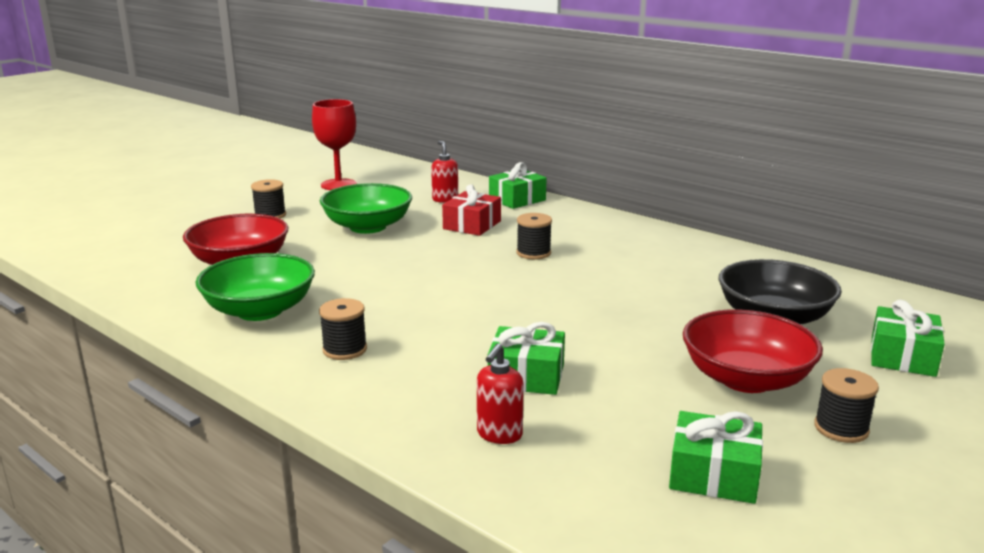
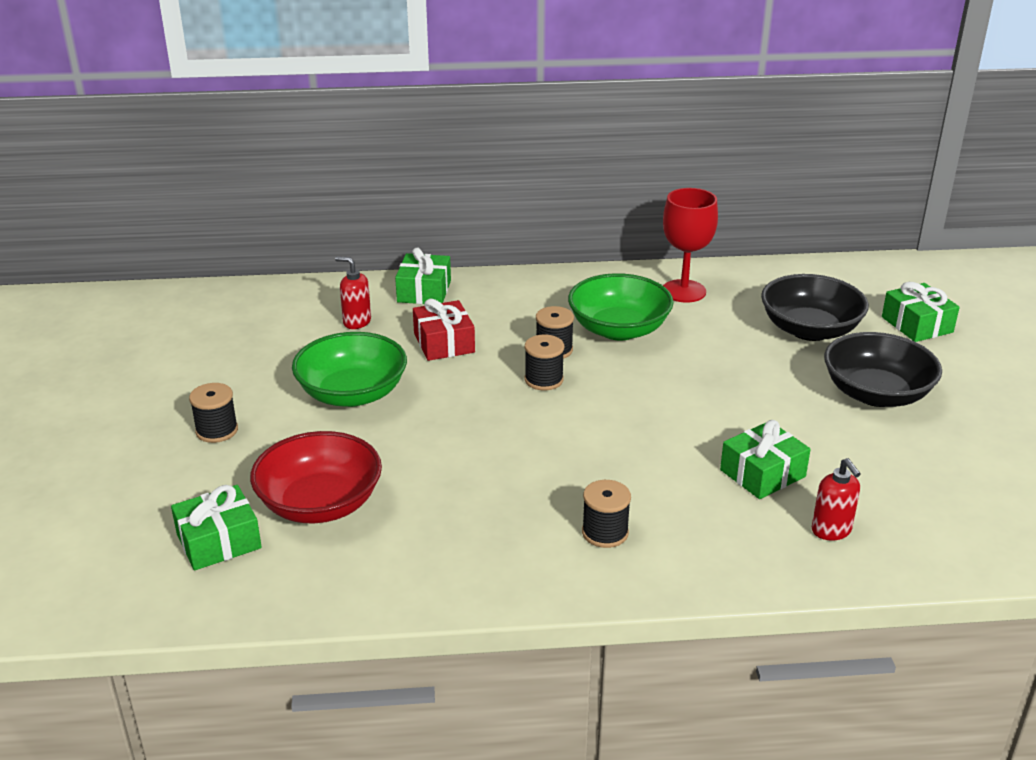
camera: 45 degrees left, 10 degrees up
(260, 310) = (457, 541): green bowl -> green bowl (619, 329)
(338, 185) = (203, 353): red goblet -> red goblet (683, 291)
(713, 474) = (971, 478): green gift -> green gift (219, 541)
(746, 379) = (876, 394): red bowl -> black bowl
(841, 428) = (971, 402): black spool -> black spool (544, 380)

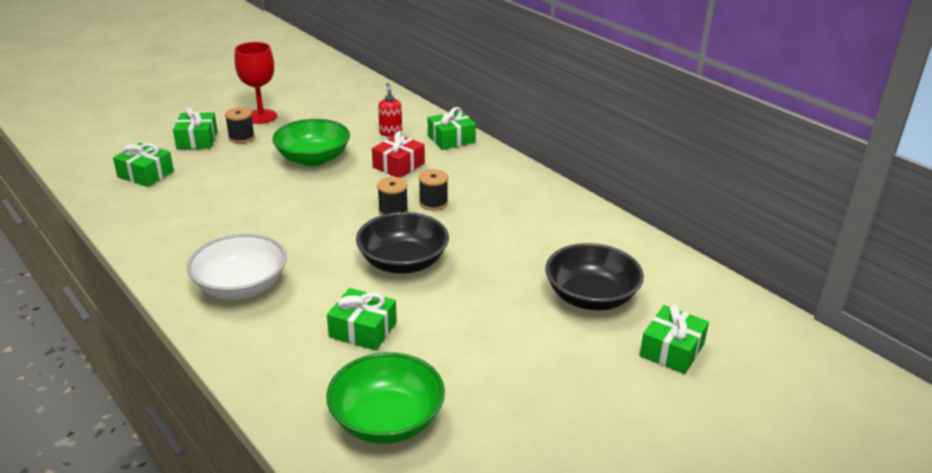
camera: 55 degrees right, 0 degrees up
(172, 469) = (197, 140): none -> green gift
(320, 504) = (198, 188): red bowl -> none
(605, 532) = (241, 286): black spool -> white bowl
(619, 329) = (488, 217): green bowl -> green bowl (387, 420)
(683, 291) = (575, 226): red goblet -> red goblet (261, 116)
(831, 531) = (316, 381): red soap dispenser -> none
(876, 394) = (529, 355): black bowl -> black bowl (403, 262)

